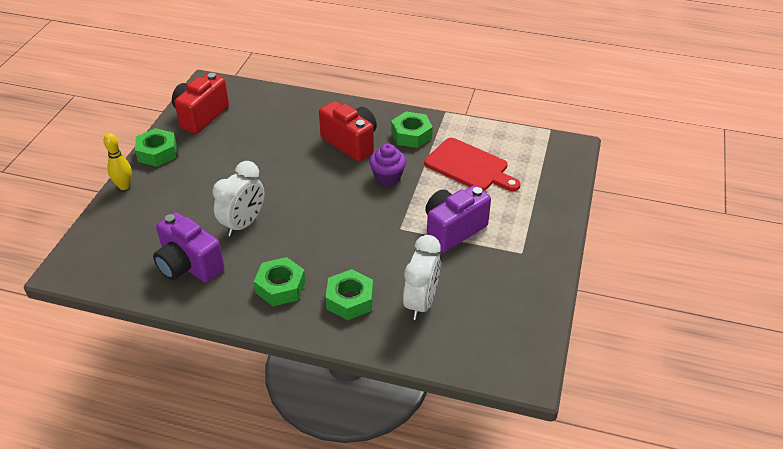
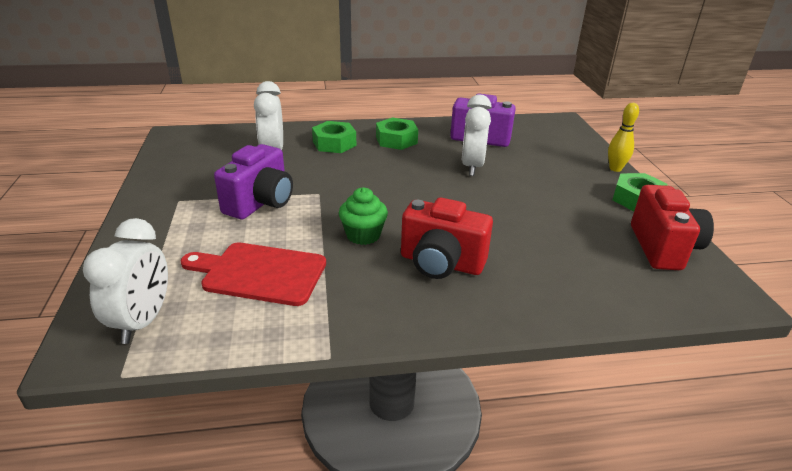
camera: 155 degrees right, 10 degrees down
(387, 177) = (363, 235): purple cupcake -> green cupcake
(411, 135) = (365, 297): green nut -> none
(542, 154) = (143, 321): none -> white clock

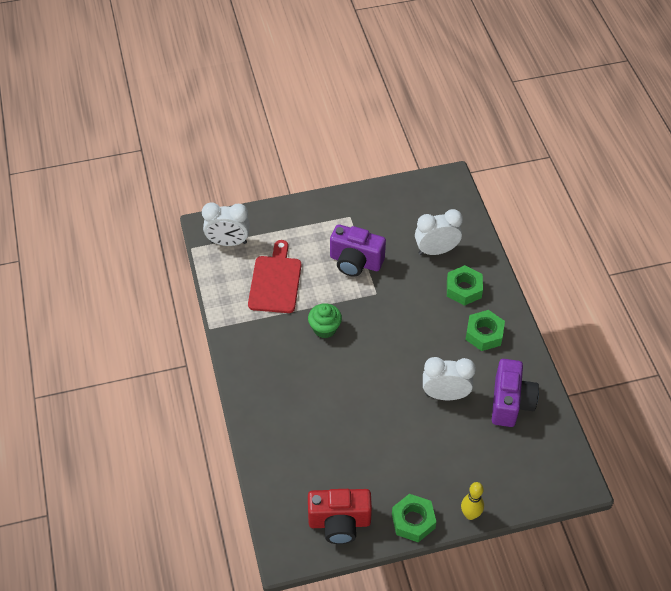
camera: 85 degrees right, 20 degrees up
(441, 263) = (298, 376): red camera -> none

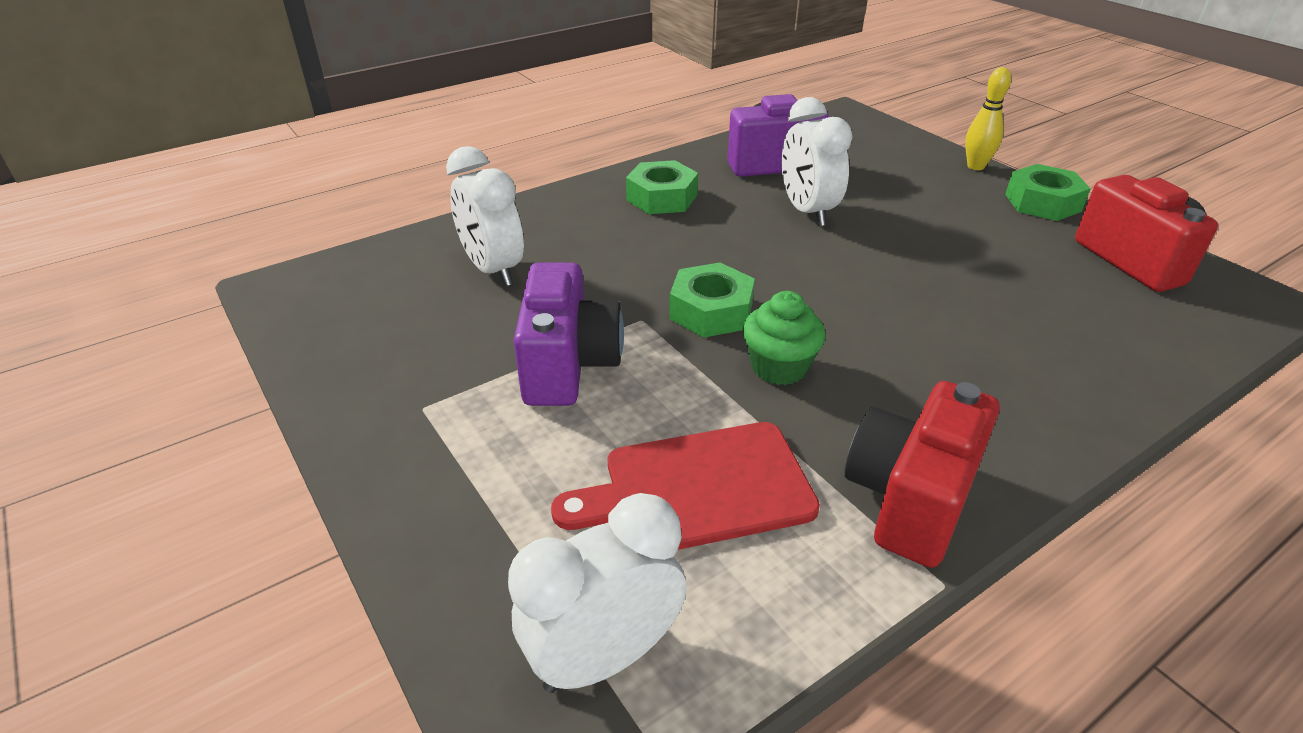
camera: 110 degrees left, 15 degrees down
(228, 242) = (604, 657): white clock -> white clock turned 105 degrees counterclockwise
(243, 337) = (910, 499): none -> red camera
(464, 289) = (576, 228): green nut -> green nut (711, 311)

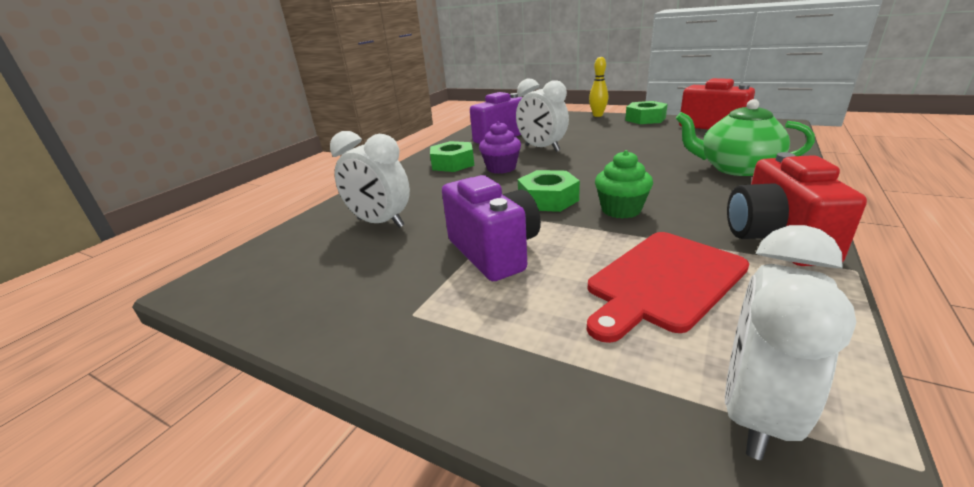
camera: 25 degrees left, 10 degrees down
(713, 231) = (501, 168): none -> purple cupcake
(1038, 362) = (736, 168): none -> green teapot

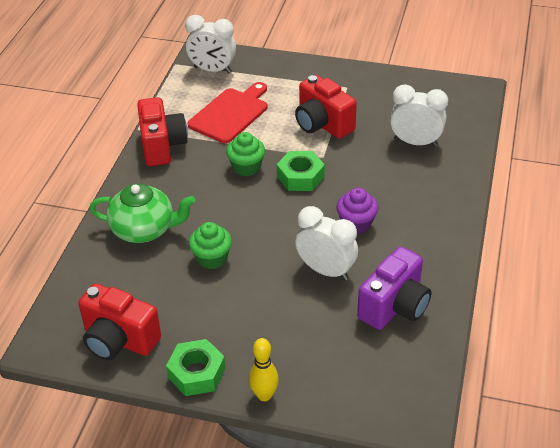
camera: 165 degrees right, 15 degrees up
(453, 164) = (412, 232): green nut -> none
(494, 252) = (322, 124): purple camera -> red camera
(649, 153) = (212, 258): none -> green cupcake
(755, 411) = (212, 70): white clock -> white clock turned 90 degrees clockwise

